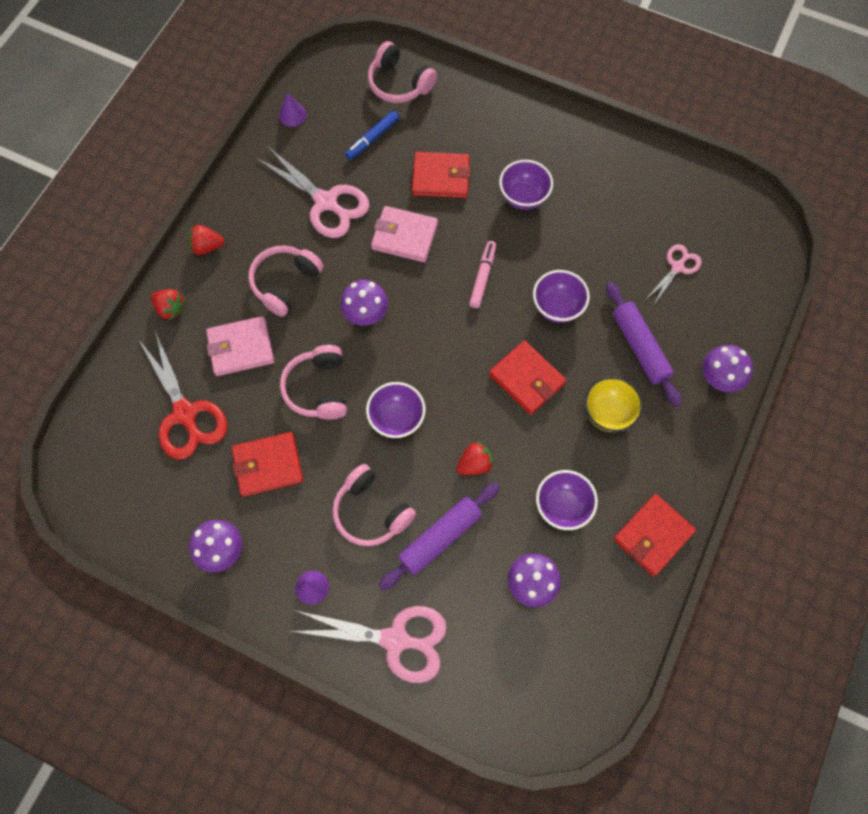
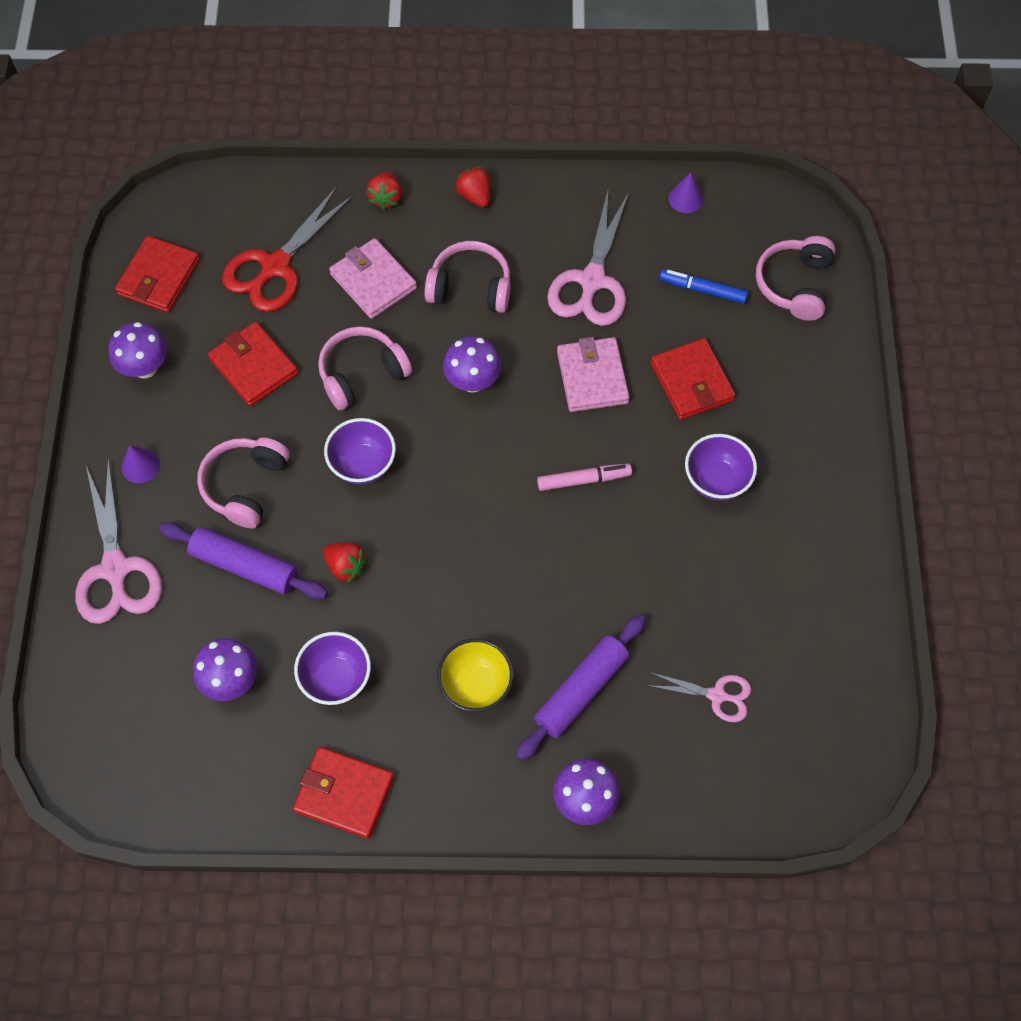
camera: 65 degrees right, 5 degrees down
(527, 379) = (476, 580): red wallet -> red wallet (159, 277)
(557, 307) = (586, 576): purple bowl -> none

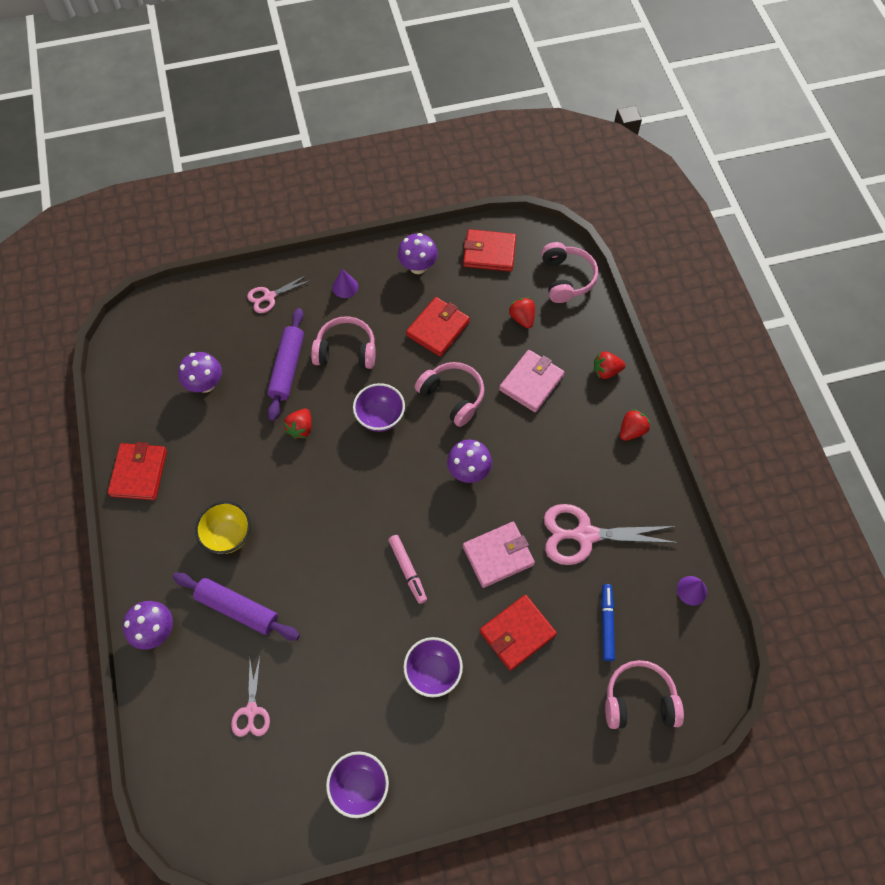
camera: 75 degrees right, 0 degrees up
(115, 569) = (269, 296): pink scissors -> pink scissors, size x0.55
(276, 266) = (522, 318): red scissors -> red strawberry
(336, 679) = (218, 446): purple bowl -> purple bowl (360, 786)
(470, 287) = (548, 449): pink headphones -> pink headphones (566, 278)

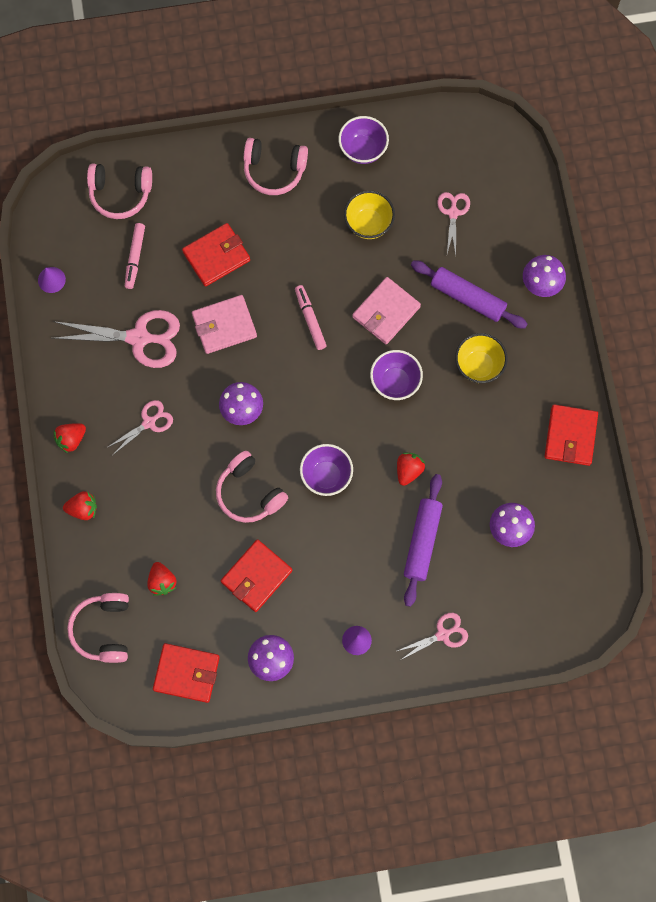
camera: 175 degrees left, 10 degrees up
(346, 351) = (359, 557): pink headphones -> pink headphones (274, 170)
(349, 687) = (368, 224): none -> yellow bowl
(433, 672) = (294, 230): purple bowl -> purple bowl (395, 382)
(531, 382) = (164, 502): pink wallet -> pink wallet (386, 312)
(559, 452) = (149, 422): none -> pink scissors
(607, 623) = (135, 257): blue marker -> pink marker

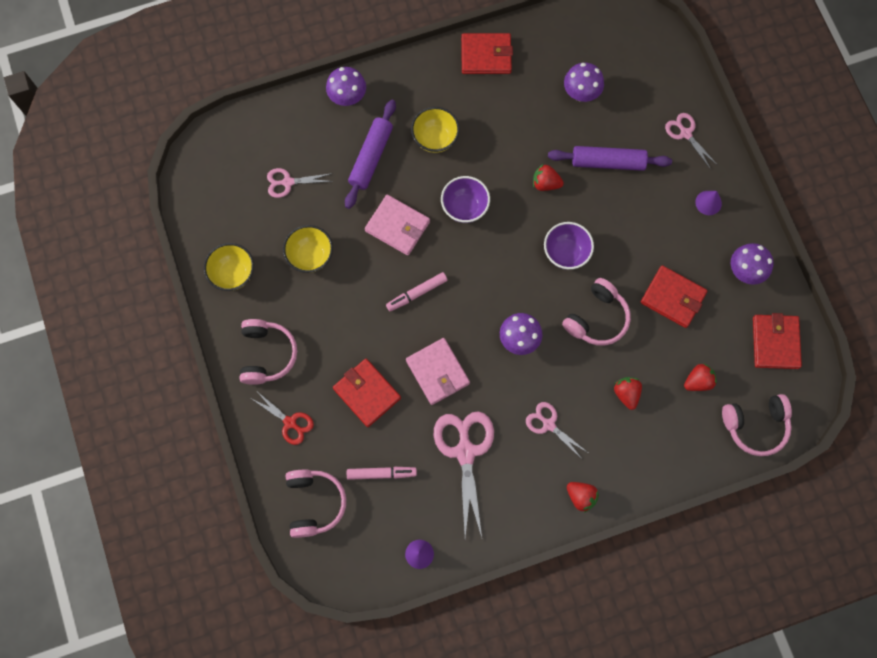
camera: 100 degrees left, 0 degrees up
(83, 509) = (646, 470): red strawberry -> red strawberry (626, 393)
(202, 182) = (290, 422): none -> red scissors
(363, 150) = (233, 274): purple bowl -> yellow bowl

